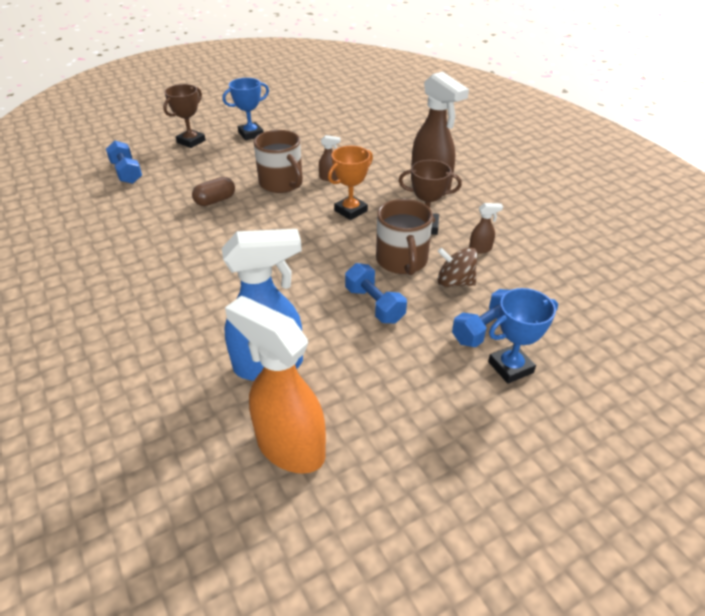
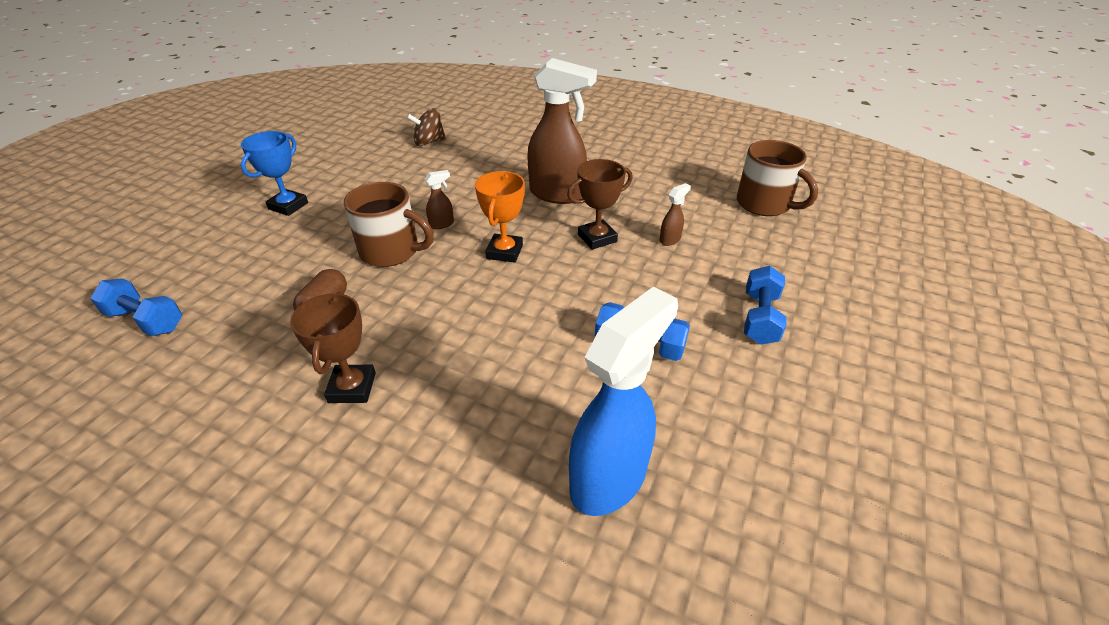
camera: 35 degrees left, 0 degrees up
(191, 141) = (209, 242): brown trophy -> brown trophy (352, 388)
(289, 447) = (736, 565): orange spray bottle -> none
(402, 261) = (614, 284): brown mug -> brown mug (764, 204)
(454, 282) = (684, 283): brown spinning top -> brown spinning top (429, 142)
(510, 367) = (819, 344): blue trophy -> none

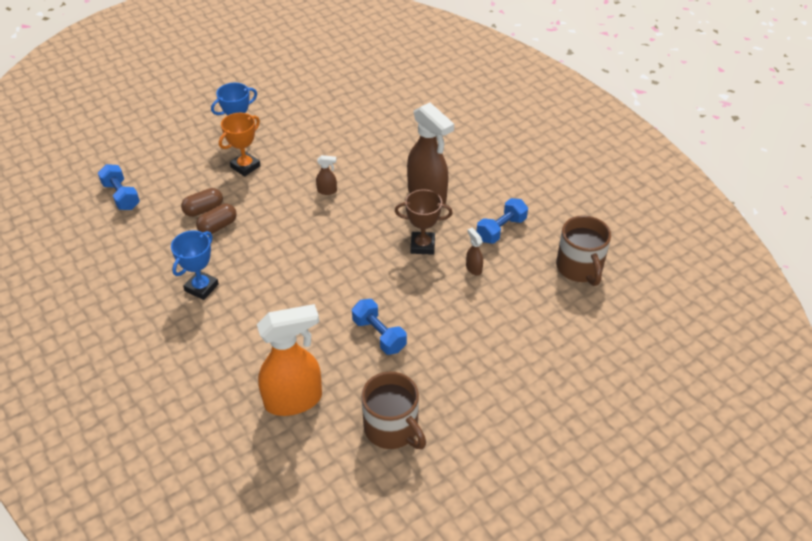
camera: 30 degrees right, 5 degrees up
(290, 294) = (203, 209): none -> brown capsule
(352, 388) = (201, 287): brown trophy -> blue trophy
(391, 251) = (280, 201): brown mug -> brown mug (392, 428)
(429, 142) = (372, 107): brown spinning top -> none
(504, 252) = (351, 231): orange trophy -> orange trophy (245, 166)
(609, 478) = (294, 400): blue spray bottle -> orange spray bottle
(670, 240) = (473, 268): brown spray bottle -> brown spray bottle turned 105 degrees counterclockwise
(760, 318) = (474, 353): blue dumbbell -> blue dumbbell (501, 229)

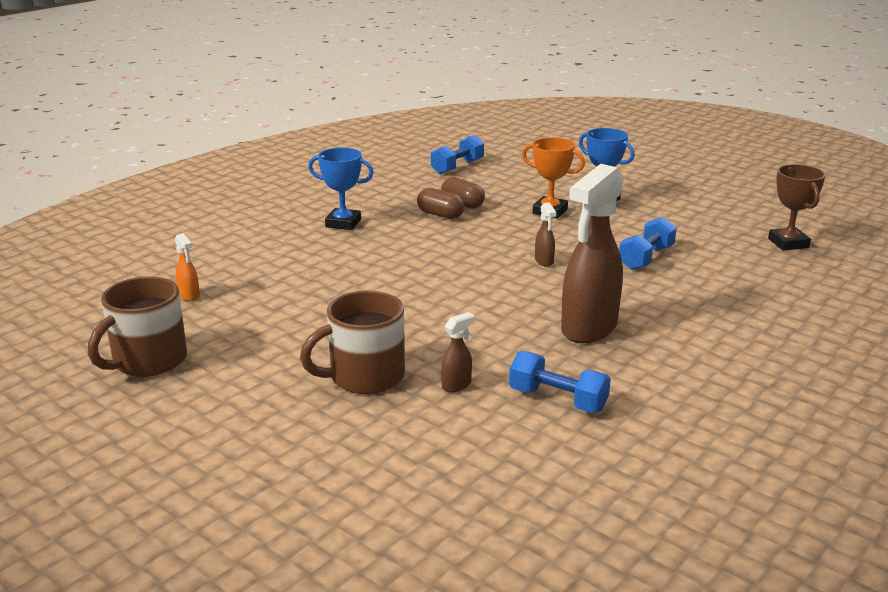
camera: 75 degrees right, 20 degrees down
(294, 400) = (189, 296): orange spray bottle -> orange spray bottle, size x0.41
(379, 335) = (301, 331): blue dumbbell -> blue dumbbell (646, 258)
(422, 245) = (481, 339): brown trophy -> brown trophy (788, 243)
(580, 268) = (512, 491): brown mug -> brown mug (364, 377)

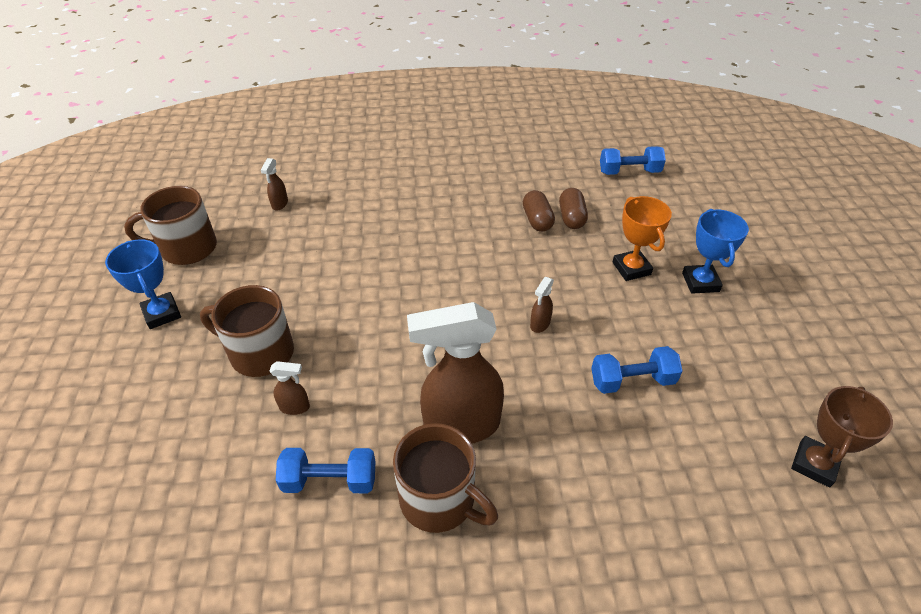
camera: 45 degrees right, 20 degrees up
(189, 296) = (279, 204): orange spray bottle -> brown spray bottle
(343, 223) = (458, 189): blue trophy -> blue trophy (162, 313)
(557, 400) = (330, 480): blue dumbbell -> blue dumbbell turned 75 degrees counterclockwise
(642, 365) = (439, 500): none -> brown mug

